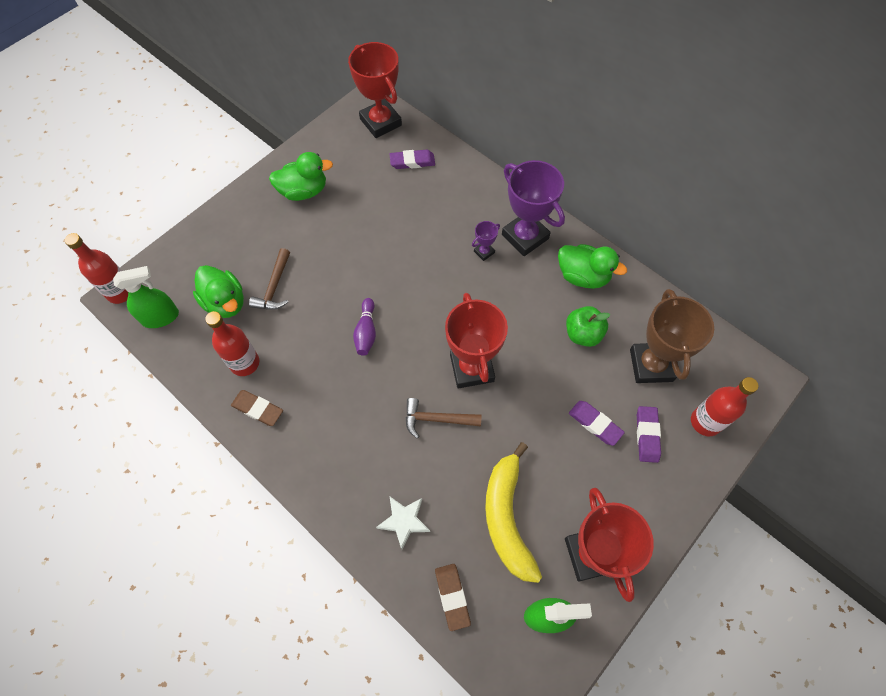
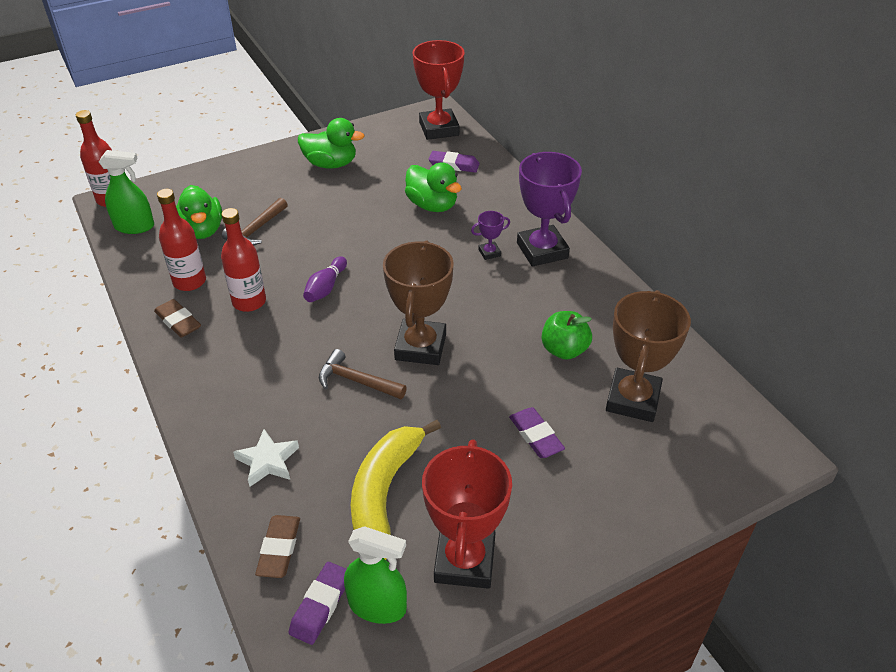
camera: 20 degrees right, 20 degrees down
(472, 368) = (420, 347): red trophy -> brown trophy
(583, 276) = (591, 299): green duck -> green duck (432, 205)
(647, 435) = (594, 464): purple eraser -> purple eraser (320, 605)
(705, 422) = (676, 473): red bottle -> red bottle (249, 302)

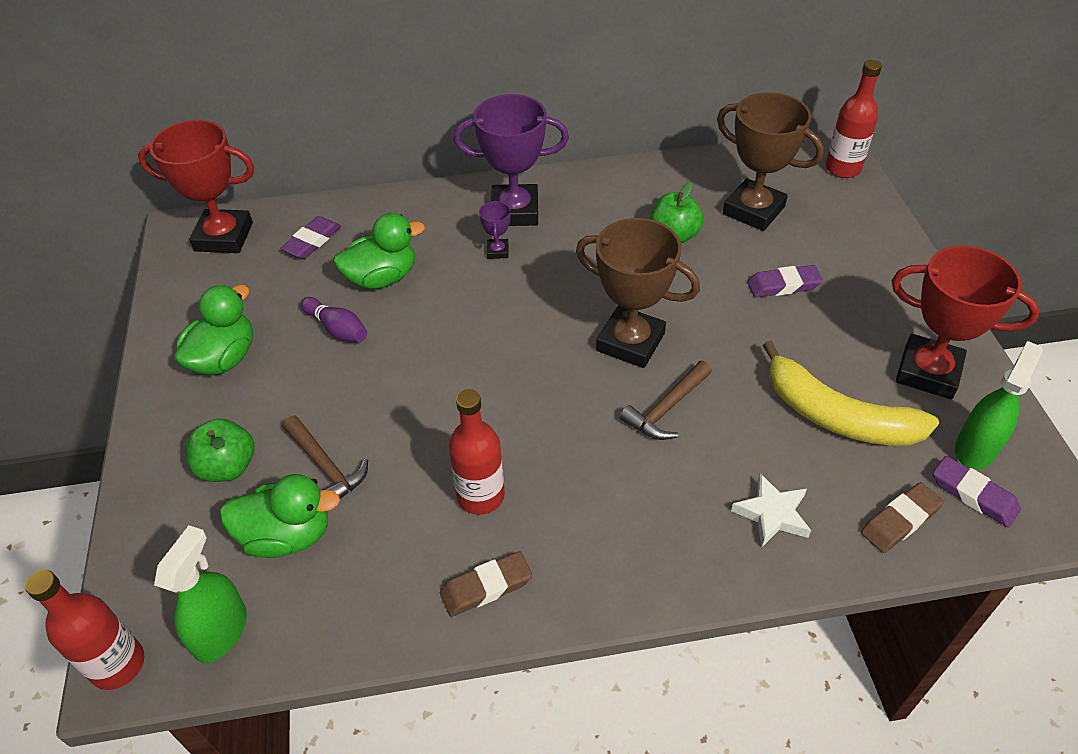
camera: 70 degrees left, 5 degrees up
(189, 281) = (403, 564): red bottle -> red bottle (843, 169)
(246, 193) = (228, 467): none -> green apple
(279, 549) = (900, 521): brown eraser -> brown eraser turned 60 degrees counterclockwise
(326, 288) = (490, 409): purple bowling pin -> purple bowling pin (337, 329)

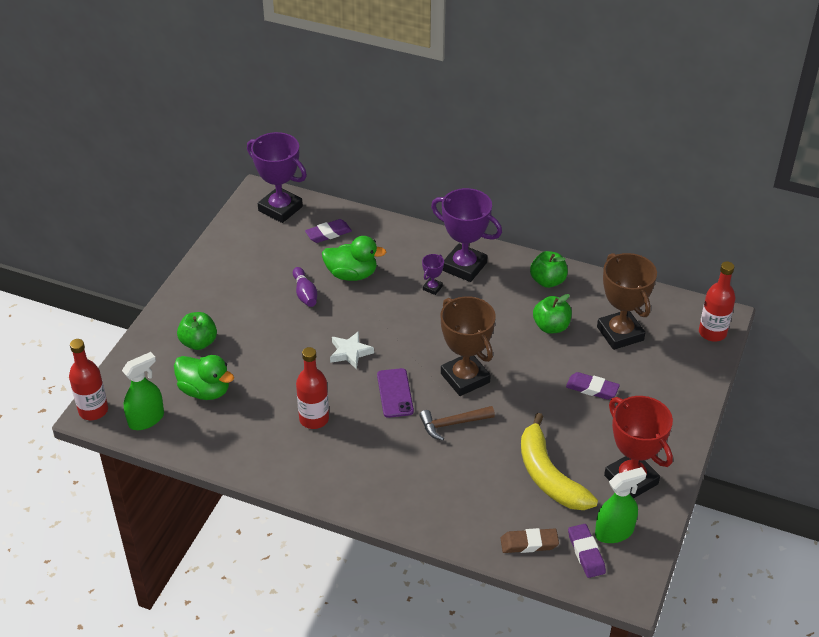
camera: 30 degrees right, 5 degrees down
(224, 237) = (280, 209): red trophy -> purple trophy
(224, 358) = (234, 283): green duck -> none
(326, 466) = (247, 366): brown hammer -> none
(486, 587) = (283, 463): brown eraser -> none
(560, 404) = (395, 393): none -> purple phone
(624, 187) = (547, 281): none -> green apple
(772, 514) = (461, 504): white star -> white star (350, 352)

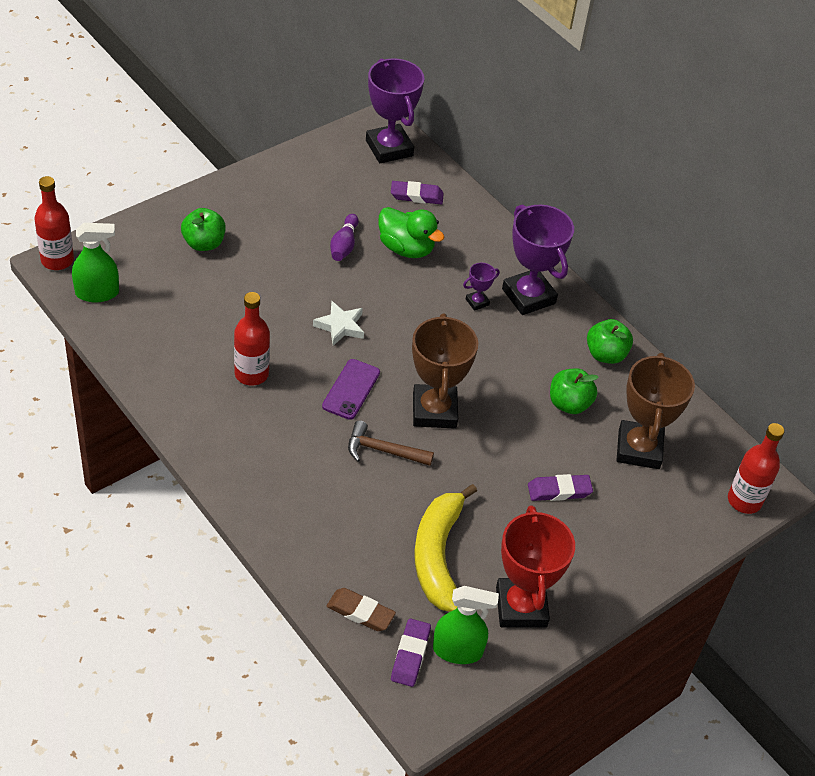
camera: 25 degrees right, 5 degrees up
(205, 391) = (172, 293): green duck -> none
(592, 388) = (559, 490): purple eraser -> purple eraser turned 60 degrees counterclockwise

